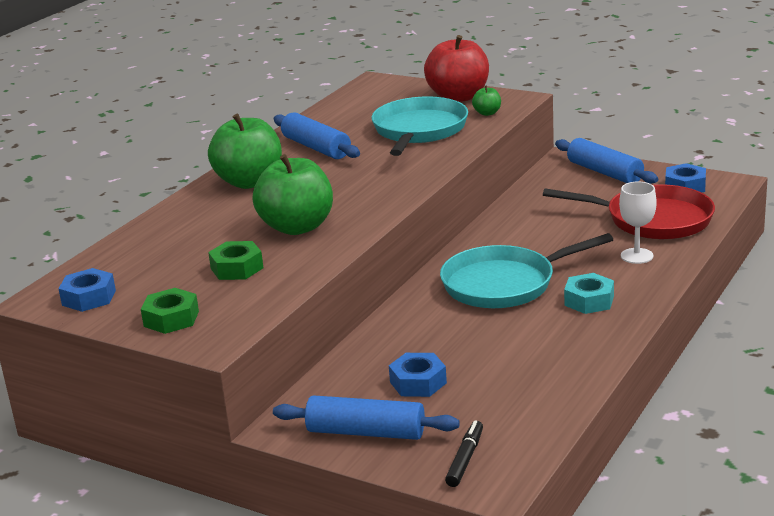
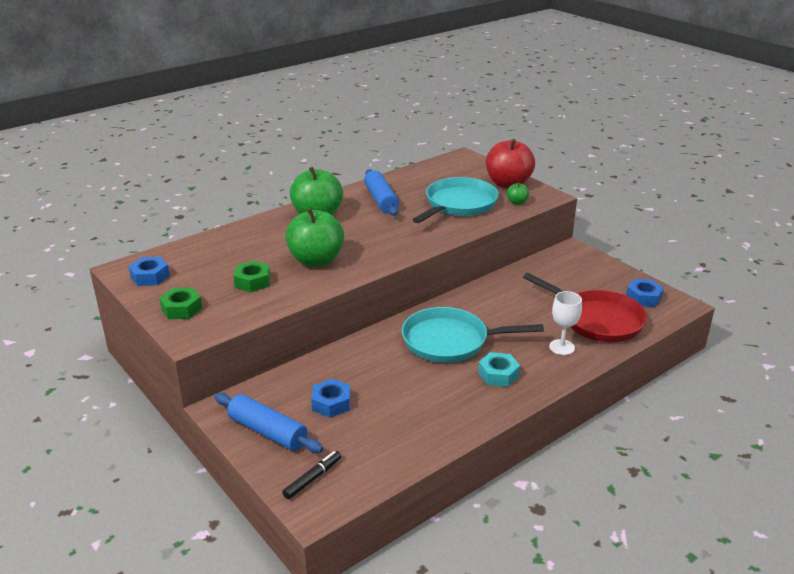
camera: 20 degrees right, 5 degrees up
(604, 172) = (592, 269): blue rolling pin -> none

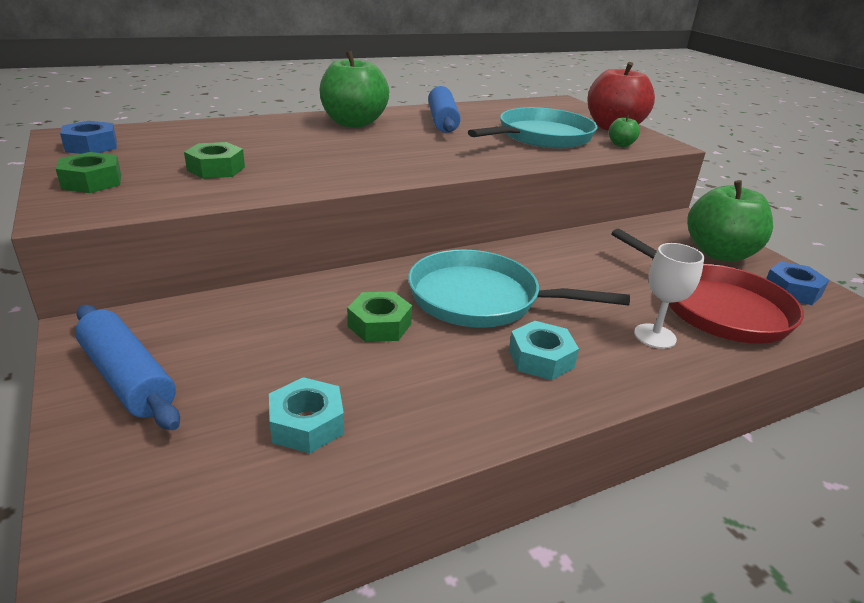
camera: 10 degrees right, 0 degrees up
(312, 478) = (138, 476): black marker -> none
(316, 260) = (319, 161): green apple -> green apple (719, 253)
(331, 403) = (256, 353): blue nut -> none
(383, 437) = (307, 424): none -> turquoise nut
(395, 371) = (379, 325): none -> green nut

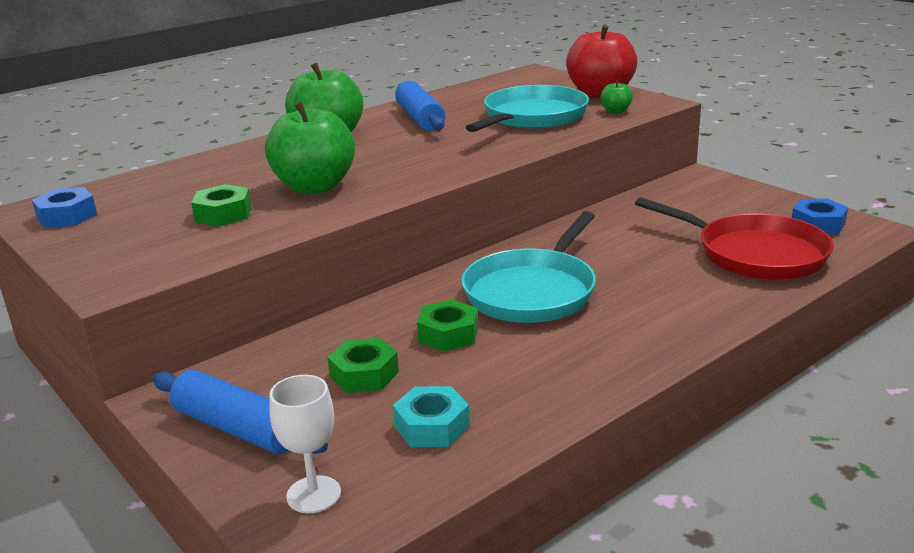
camera: 10 degrees left, 5 degrees down
(92, 181) = (107, 251): green nut -> green nut (364, 374)
(481, 299) = (532, 291): turquoise pan -> turquoise pan turned 60 degrees counterclockwise
(541, 358) = (613, 330): turquoise nut -> none
(655, 336) = (707, 290): white goblet -> white goblet (313, 494)
(719, 253) = (741, 203): green apple -> green apple (315, 187)

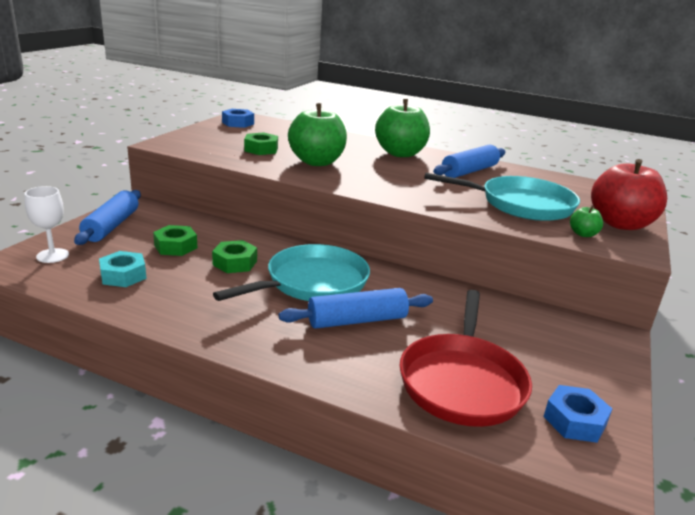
camera: 60 degrees right, 0 degrees up
(532, 291) = (312, 283): turquoise pan -> turquoise pan turned 135 degrees clockwise
(629, 281) = (357, 320): none -> blue rolling pin

